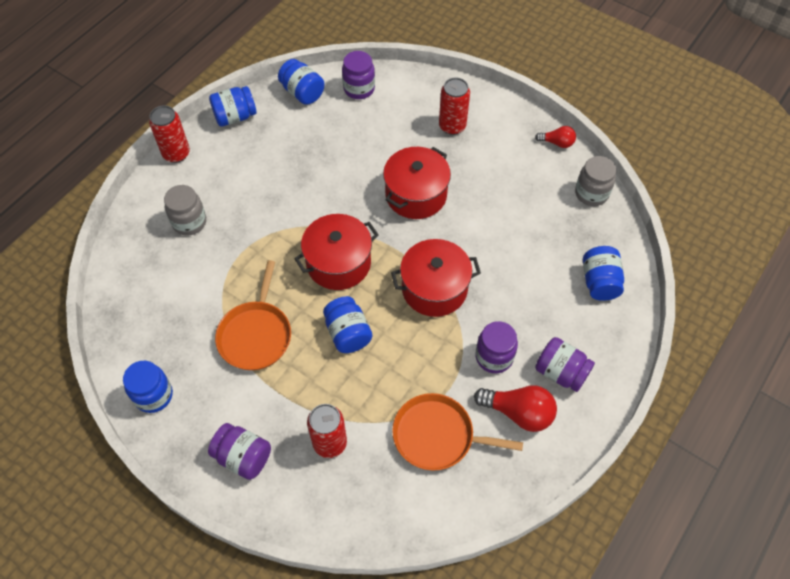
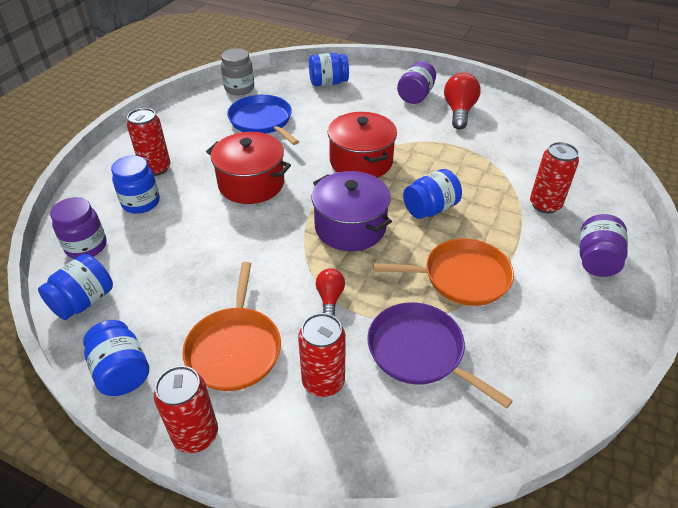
camera: 100 degrees left, 15 degrees down
(153, 395) = (580, 353): blue jar -> blue jar (141, 203)
(189, 222) = (323, 382): grey jar -> red can
(193, 285) = (419, 352): none -> purple pan
(338, 263) = (350, 227): red pot -> purple pot
(437, 436) = (501, 147): orange pan -> orange pan (235, 348)
(494, 357) = (416, 125): purple jar -> none
(521, 210) = (262, 121): none -> blue pan
(557, 143) = (181, 107): red light bulb -> red light bulb (330, 298)

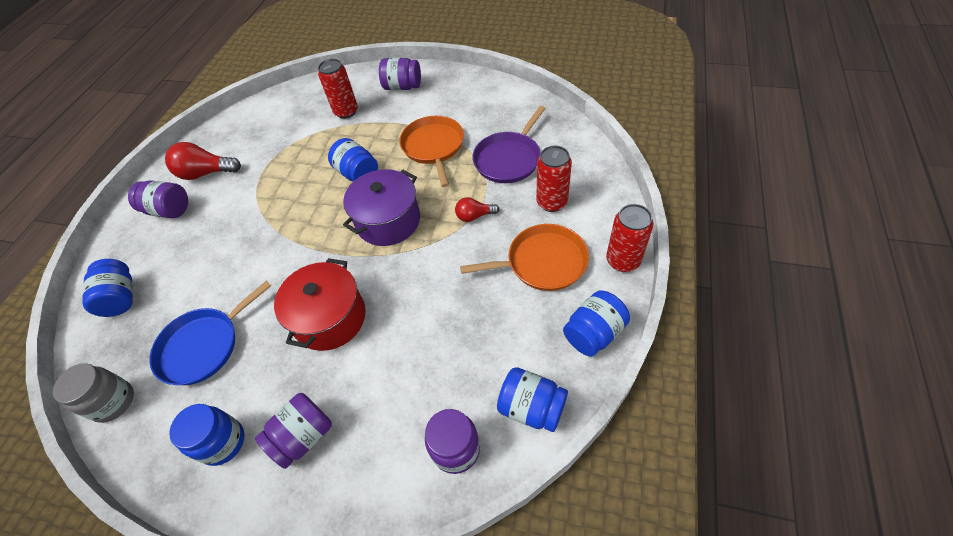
camera: 95 degrees left, 10 degrees up
(141, 203) = (372, 423): blue jar -> blue jar (223, 442)
(156, 168) = (303, 436): red can -> purple jar
(361, 161) = (289, 233): red pot -> none

